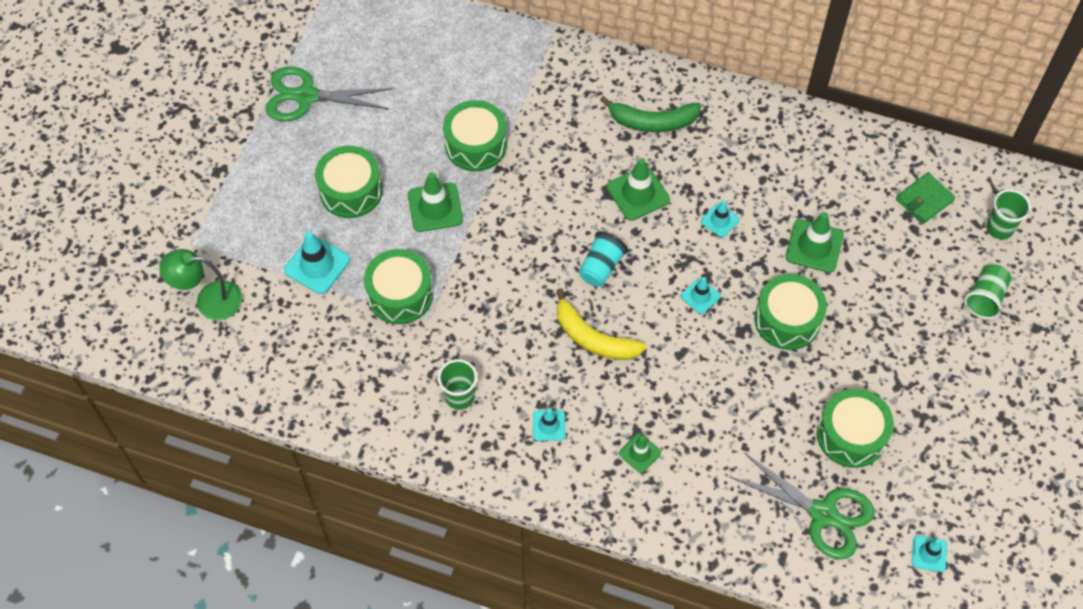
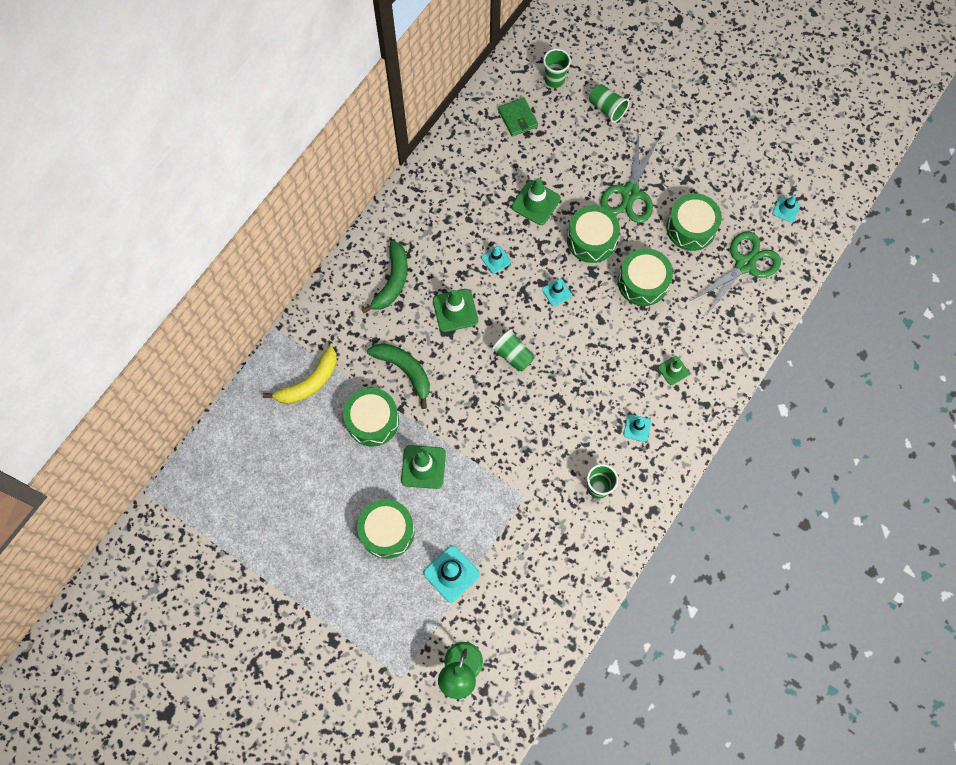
camera: 75 degrees left, 10 degrees up
(306, 96) = (278, 550): green scissors -> green scissors (630, 193)
(400, 295) = (497, 512): green drum -> green drum (643, 282)
(546, 161) = (404, 370): none -> green banana
(593, 338) = (572, 377): yellow banana -> yellow banana (309, 382)
(601, 267) = (513, 355): turquoise cup -> green cup

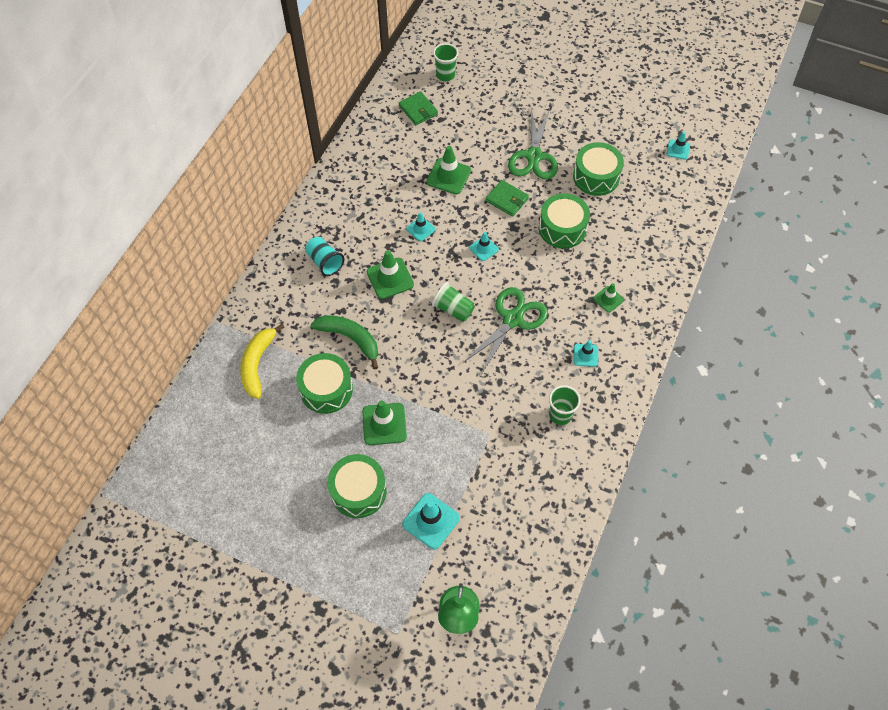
camera: 10 degrees left, 10 degrees down
(309, 382) = (257, 364): yellow banana -> yellow banana turned 150 degrees clockwise
(392, 281) = (325, 262): green banana -> turquoise cup
(591, 240) = (507, 199): green drum -> green wallet
(607, 108) = (498, 91): green cup -> none
(744, 264) = (652, 200): green scissors -> green scissors (512, 319)

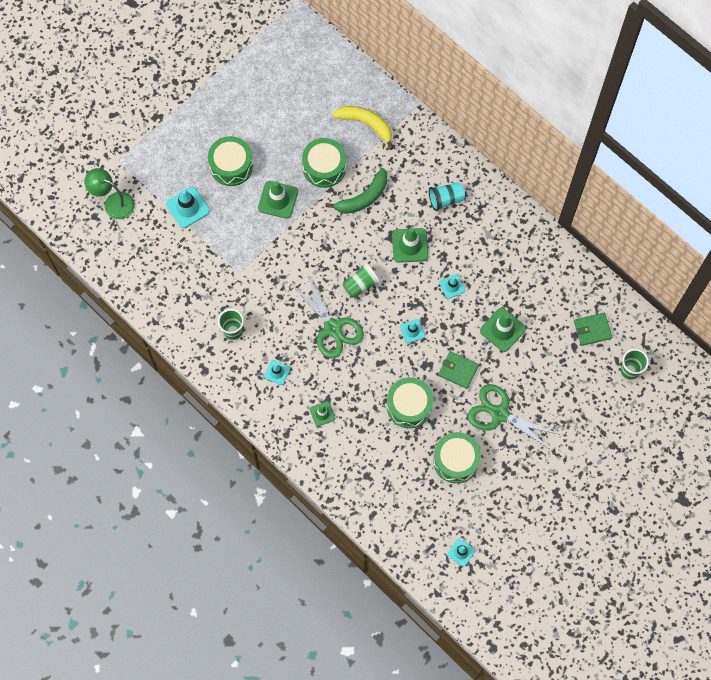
camera: 110 degrees right, 10 degrees up
(507, 199) = (458, 370): green wallet -> green wallet turned 60 degrees clockwise

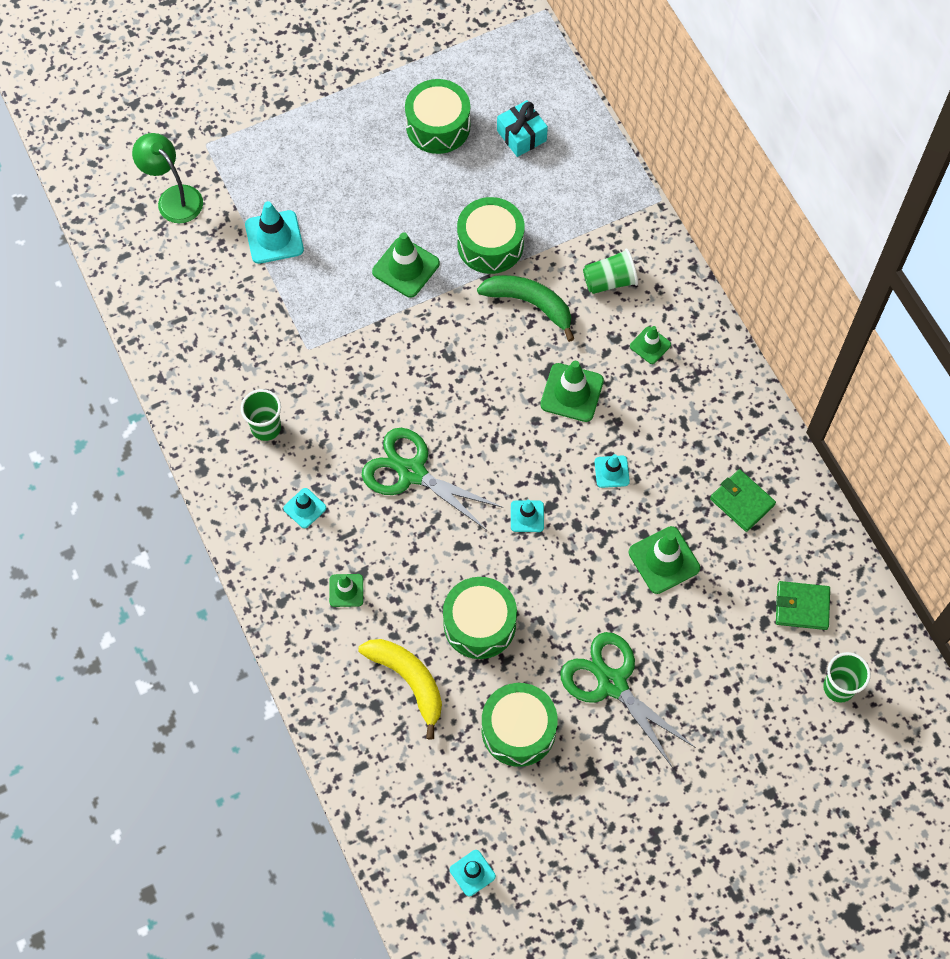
camera: 20 degrees right, 5 degrees down
(231, 166) = (359, 200): green drum -> green drum (438, 126)
(316, 89) = (521, 136): none -> turquoise gift
(333, 328) = (412, 472): green scissors -> green scissors turned 135 degrees clockwise
(360, 285) = (477, 425): green cup -> green cup (609, 281)
(363, 197) = (530, 304): green banana -> green banana turned 135 degrees counterclockwise
(366, 124) = (574, 205): yellow banana -> yellow banana (408, 680)
(446, 199) = (650, 345): turquoise cup -> green traffic cone
(458, 370) = (573, 597): green wallet -> green wallet (742, 502)

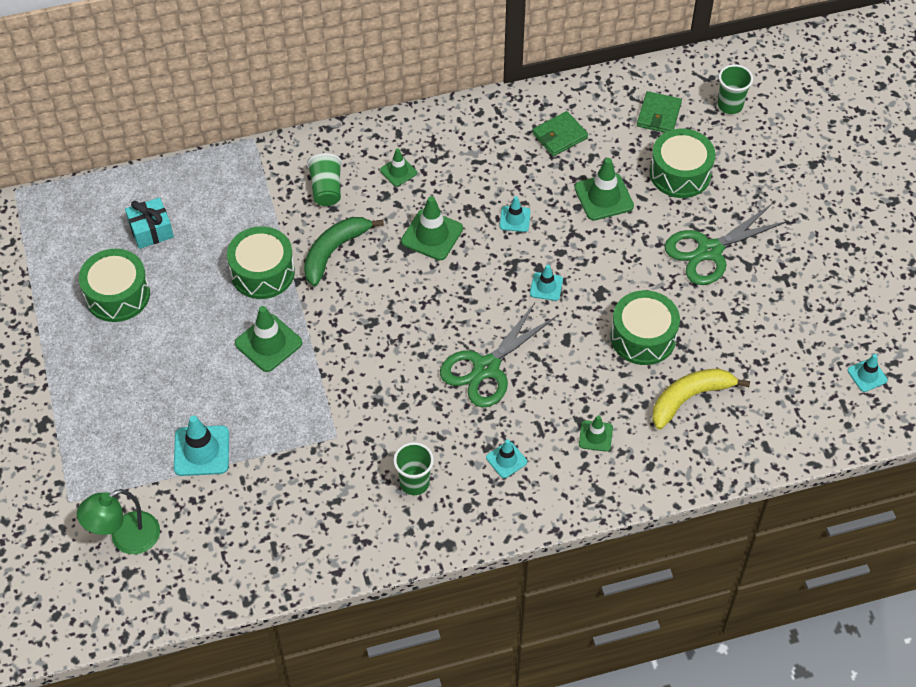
camera: 80 degrees left, 10 degrees down
(518, 730) = (743, 323): green drum -> green drum (680, 173)

